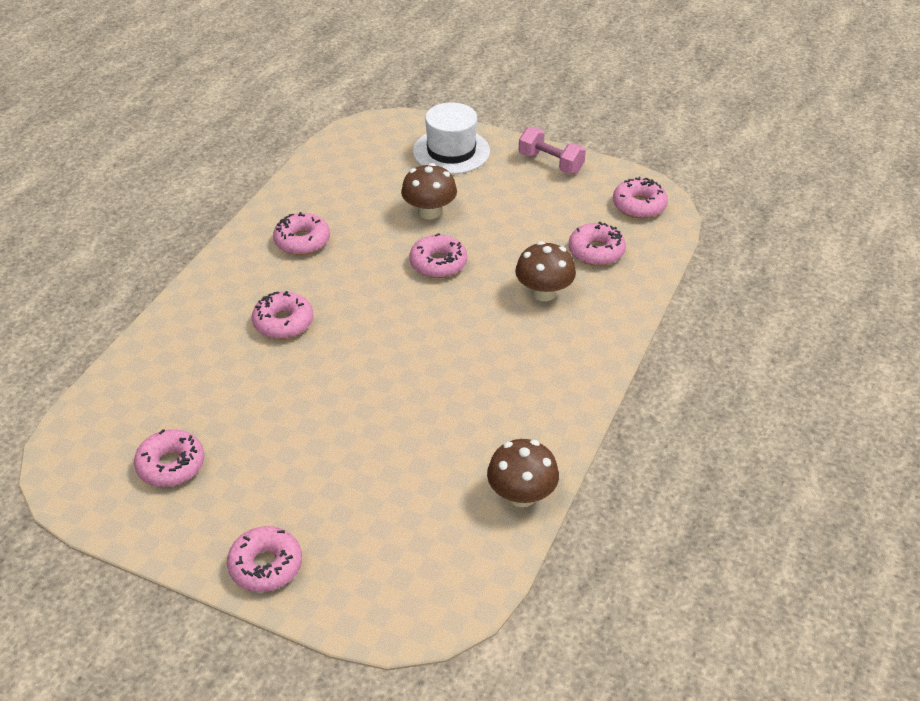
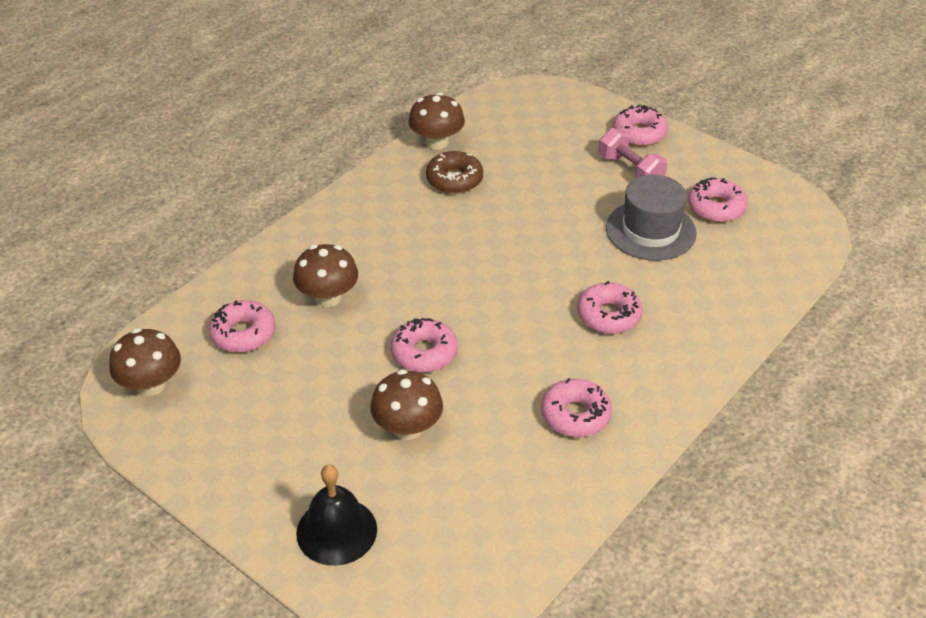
camera: 165 degrees left, 0 degrees up
(246, 420) = (650, 230): none -> grey hat
(451, 151) = (336, 531): white hat -> black bell
(479, 443) = (454, 179): none -> brown donut
(550, 163) = (213, 477): pink dumbbell -> pink dumbbell (630, 170)
(639, 205) = (151, 385): pink donut -> brown mushroom

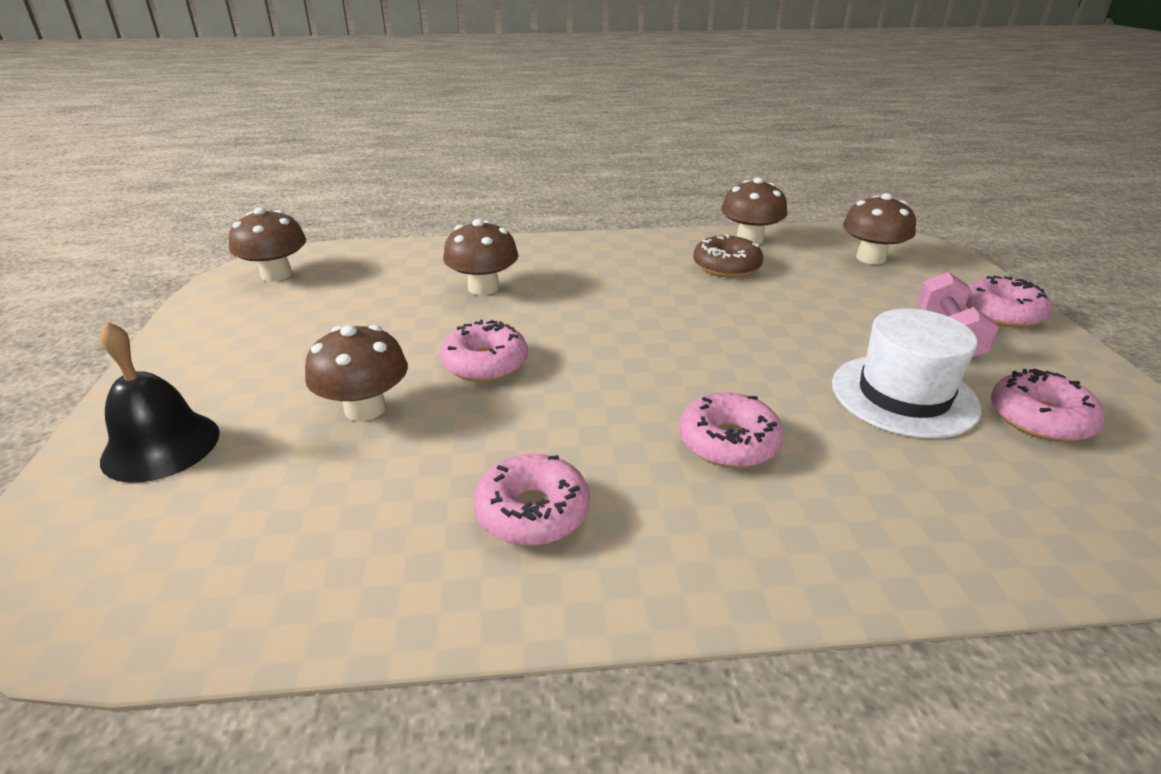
camera: 45 degrees right, 10 degrees down
(243, 334) = (385, 278): pink donut -> none
(528, 120) = (871, 258): none -> brown mushroom
(650, 230) = (903, 395): grey hat -> white hat

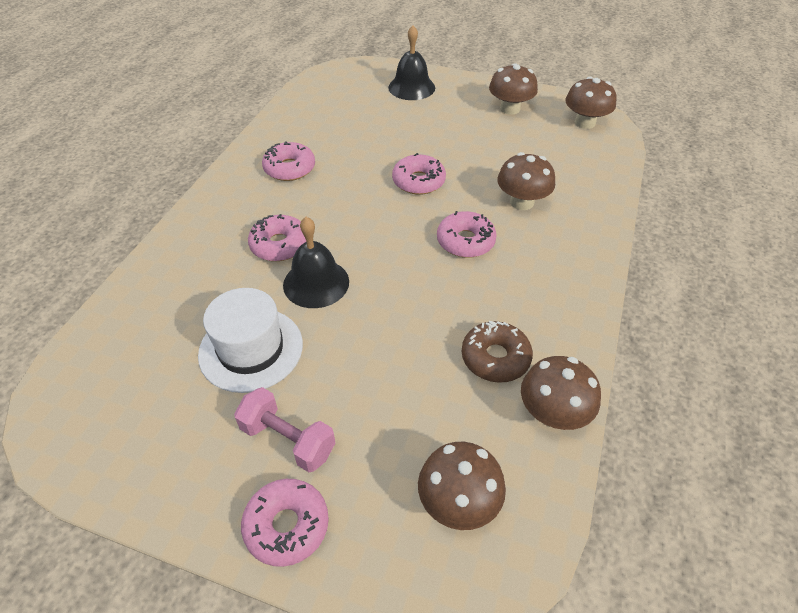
camera: 115 degrees right, 15 degrees up
(365, 408) = (402, 137): brown mushroom -> brown mushroom (510, 109)
(758, 385) = (316, 283): none -> black bell
(1040, 418) = (172, 406): pink donut -> pink donut (465, 241)

